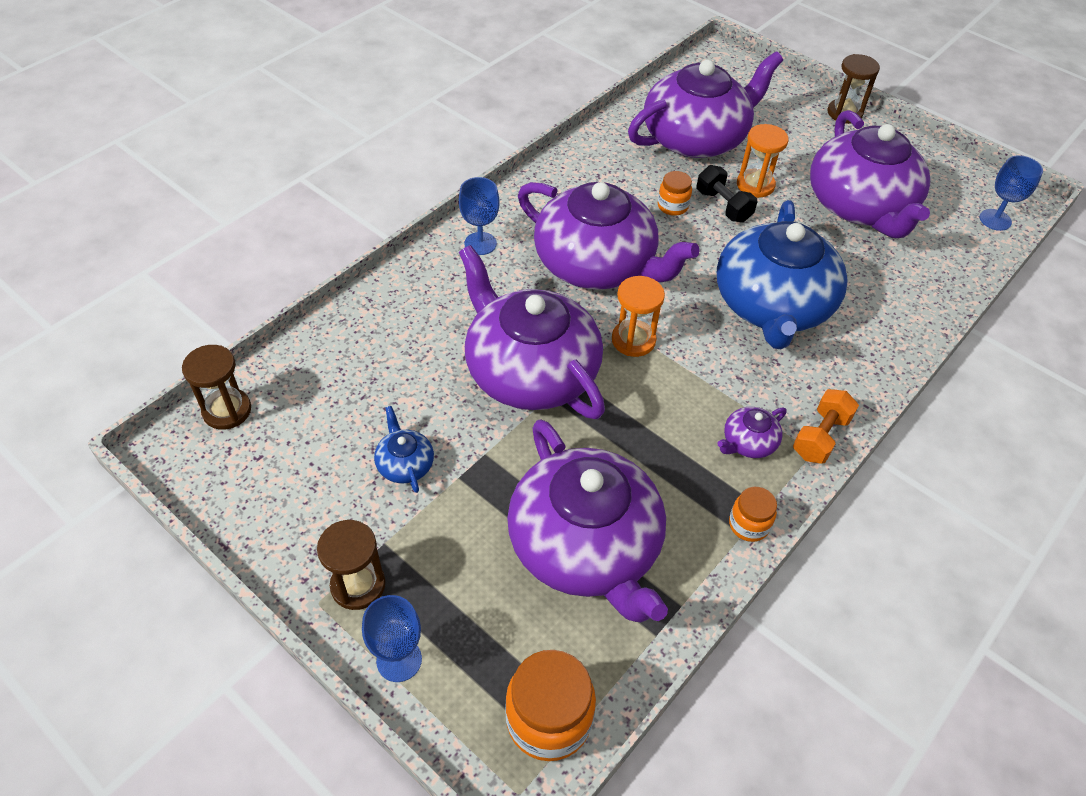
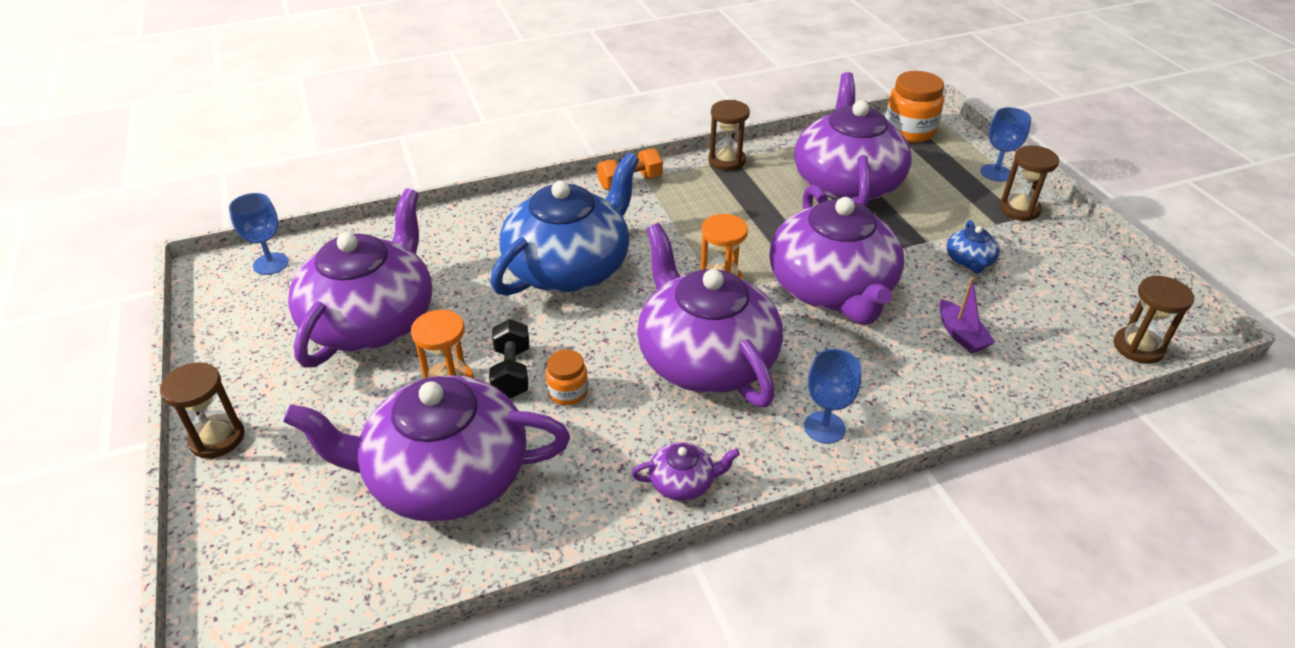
camera: 150 degrees left, 10 degrees down
(396, 363) = (961, 335): none -> purple boat
(748, 442) = (686, 195): purple teapot -> purple teapot (683, 482)
(748, 525) = (726, 161): orange jar -> brown hourglass

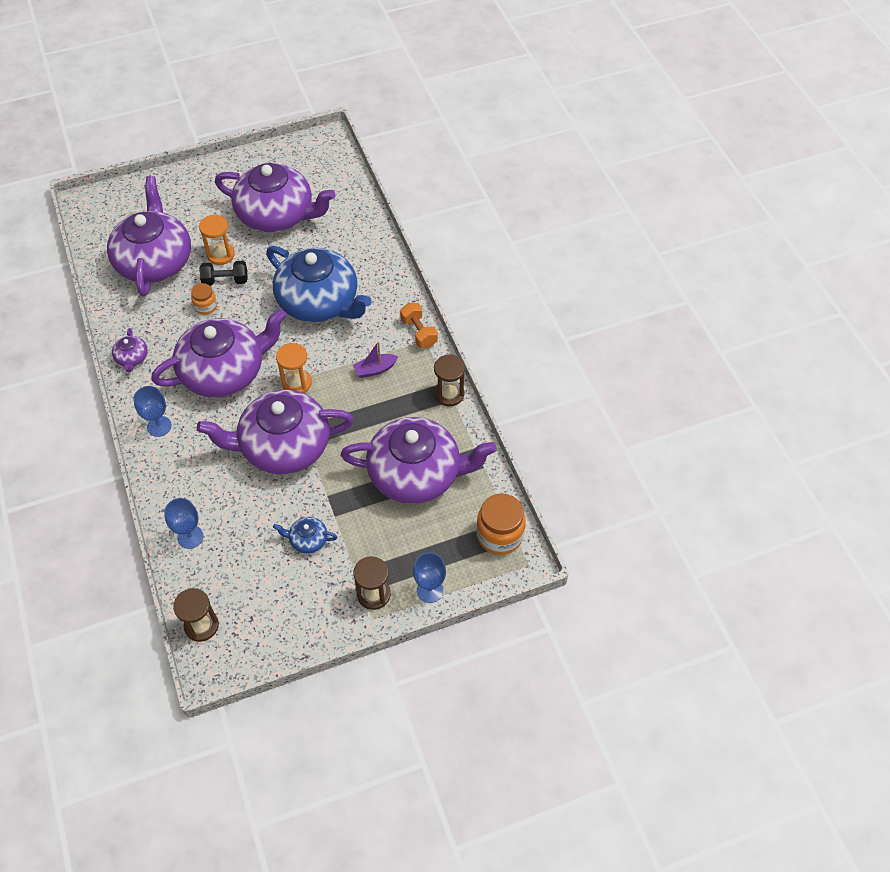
camera: 90 degrees right, 15 degrees up
(217, 438) = (195, 172): brown hourglass -> none
(271, 264) = (334, 161): blue goblet -> blue goblet (190, 537)
(961, 335) = (228, 515): purple boat -> purple boat (375, 369)

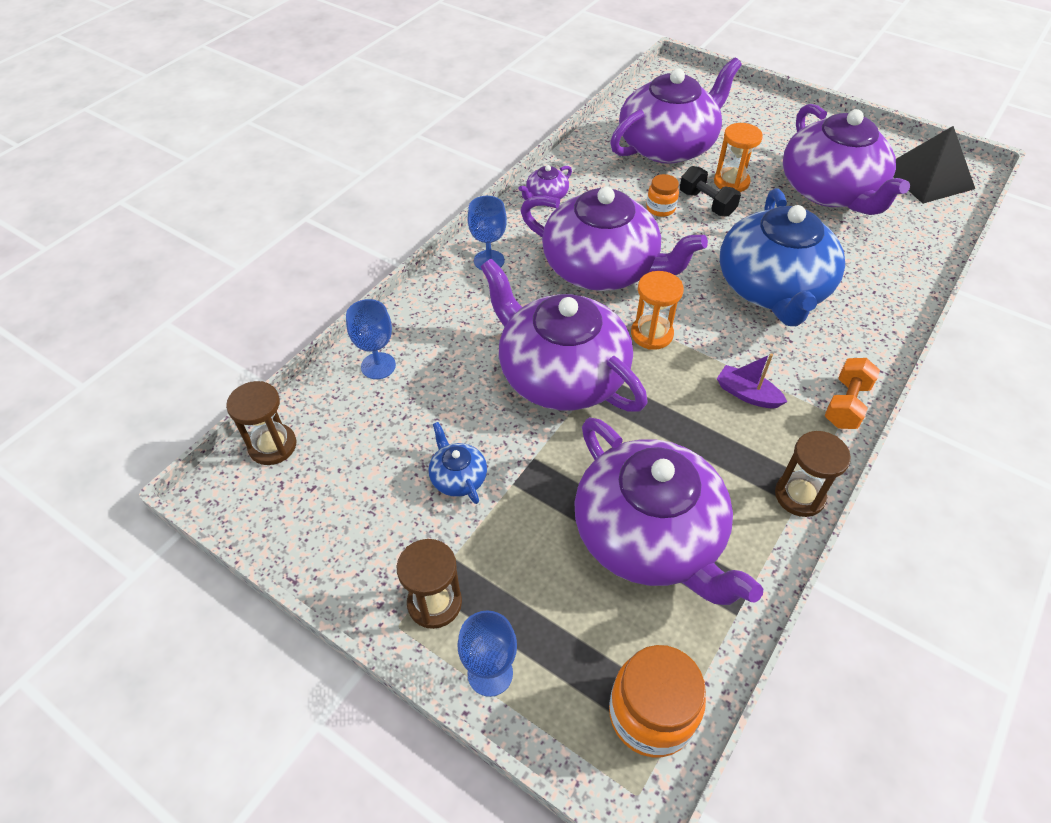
camera: 55 degrees right, 5 degrees down
(313, 162) = (928, 177): none -> black pyramid

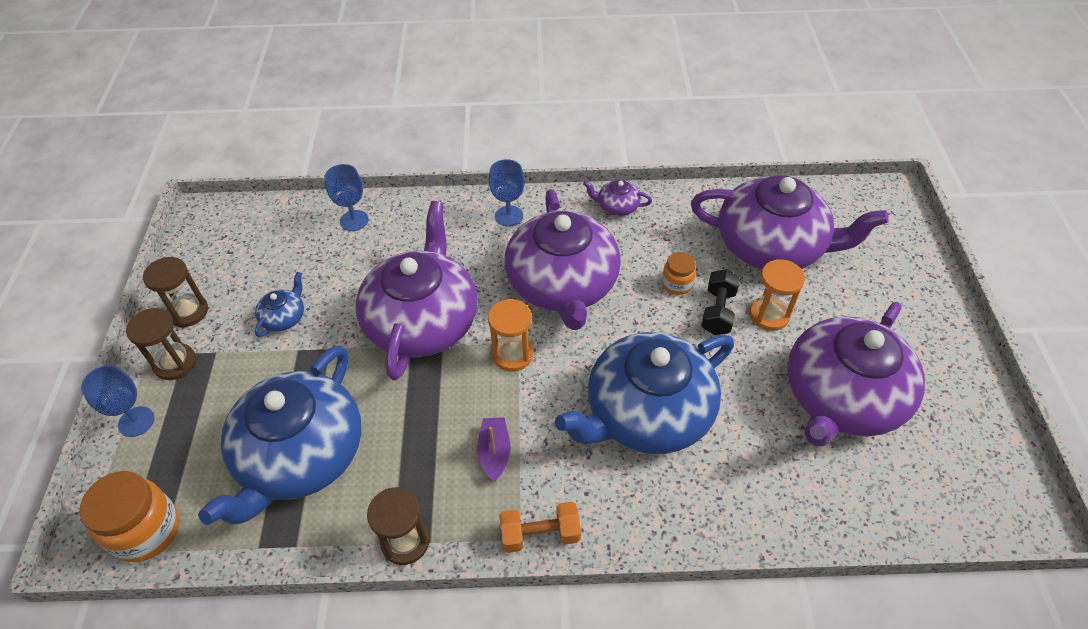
camera: 55 degrees right, 0 degrees up
(272, 446) = (250, 214): brown hourglass -> brown hourglass (188, 312)
(650, 535) = (300, 455): purple teapot -> blue teapot
(928, 177) = (966, 477): black pyramid -> none

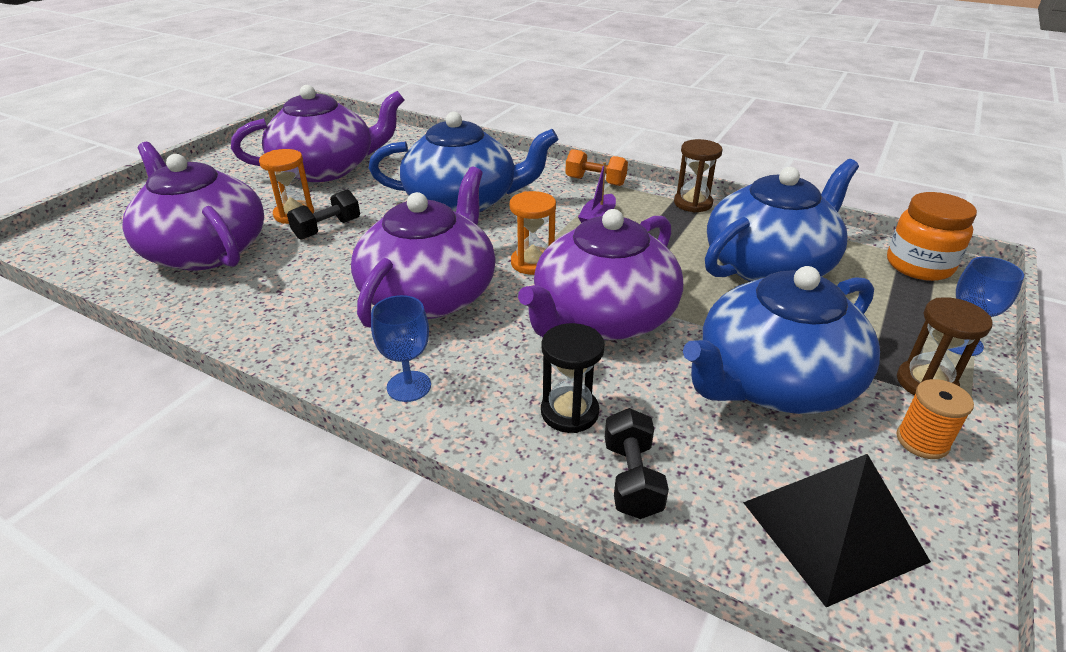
camera: 150 degrees left, 15 degrees down
(188, 312) = (922, 441): brown hourglass -> orange spool
(246, 238) = (833, 531): none -> black pyramid
(284, 317) = (773, 381): blue teapot -> blue teapot, size x2.48
(354, 220) = (631, 479): blue goblet -> black dumbbell
(405, 241) = (569, 412): none -> black hourglass
(617, 206) = (275, 342): purple teapot -> none
(677, 284) = (328, 256): orange jar -> none

